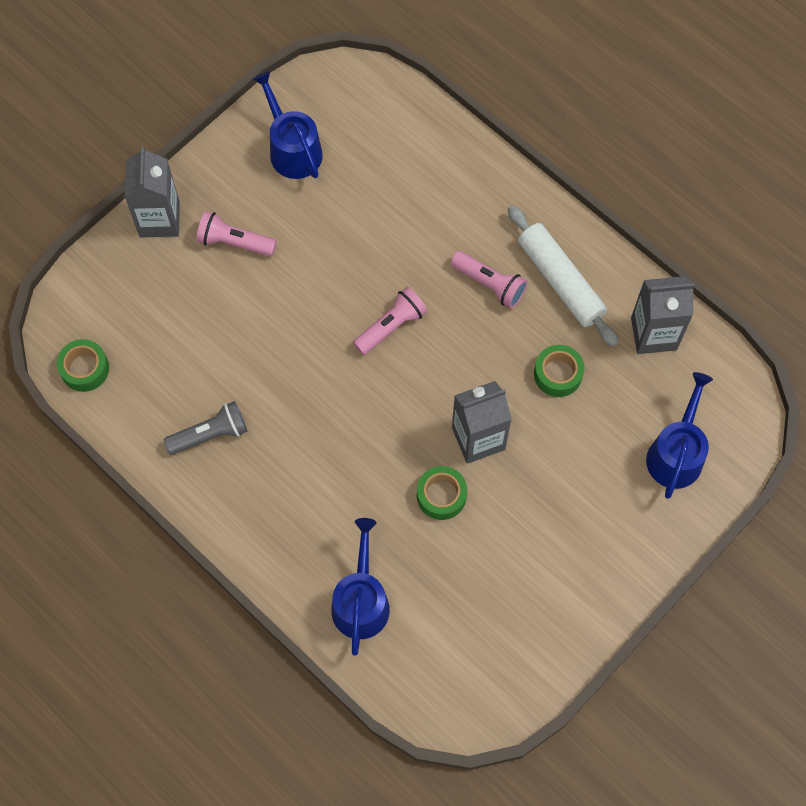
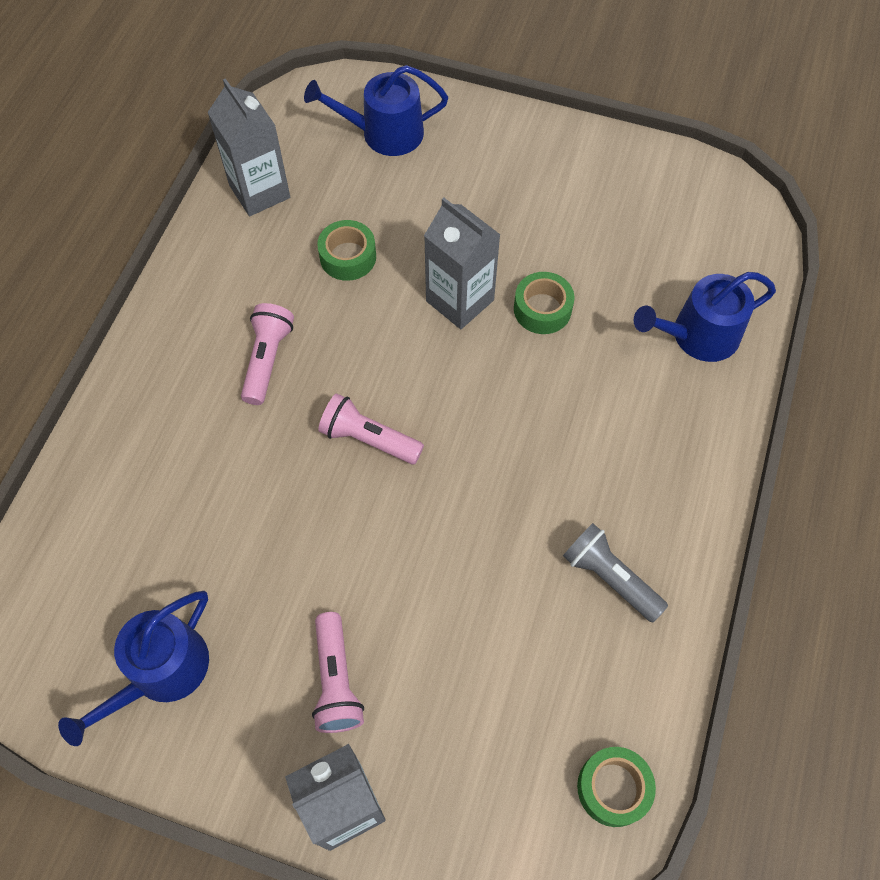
camera: 115 degrees left, 5 degrees down
(560, 281) = (232, 293): white rolling pin -> none

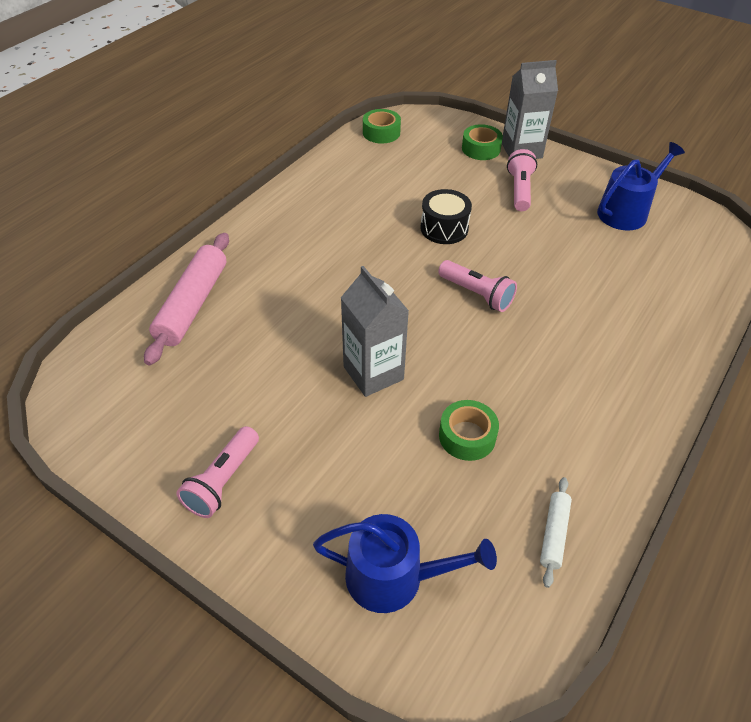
camera: 165 degrees left, 15 degrees down
(259, 191) = (554, 534): grey carton -> white rolling pin
(267, 360) = (553, 364): pink flashlight -> pink flashlight (223, 481)
(437, 552) = (444, 228): none -> black drum
(542, 309) = (305, 350): green tape -> green tape (481, 149)
(610, 577) = (340, 198): grey flashlight -> none
(698, 335) = (192, 304): blue watering can -> pink rolling pin

